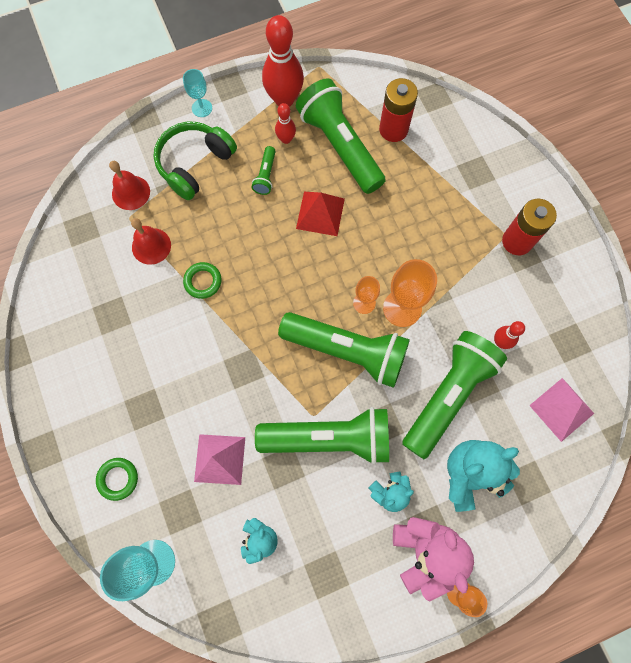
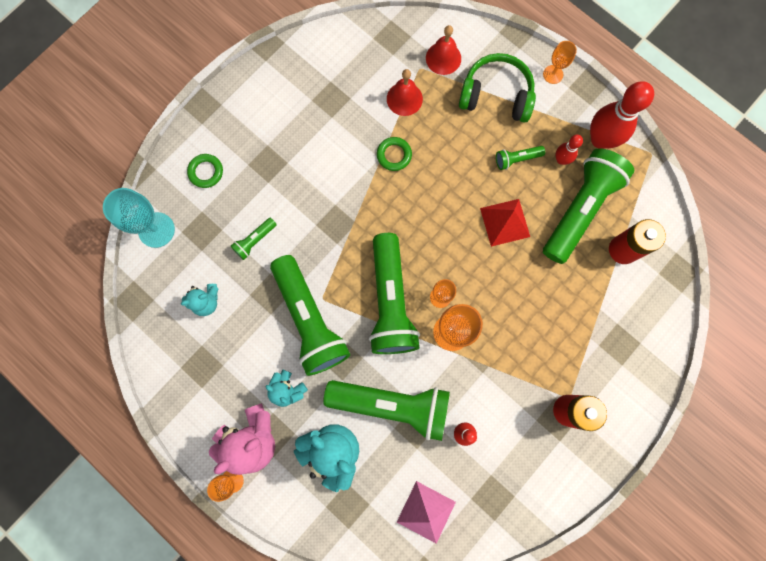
camera: 65 degrees right, 5 degrees up
(202, 108) = (553, 74): turquoise goblet -> orange goblet
(220, 459) = (254, 241): pink pyramid -> green flashlight

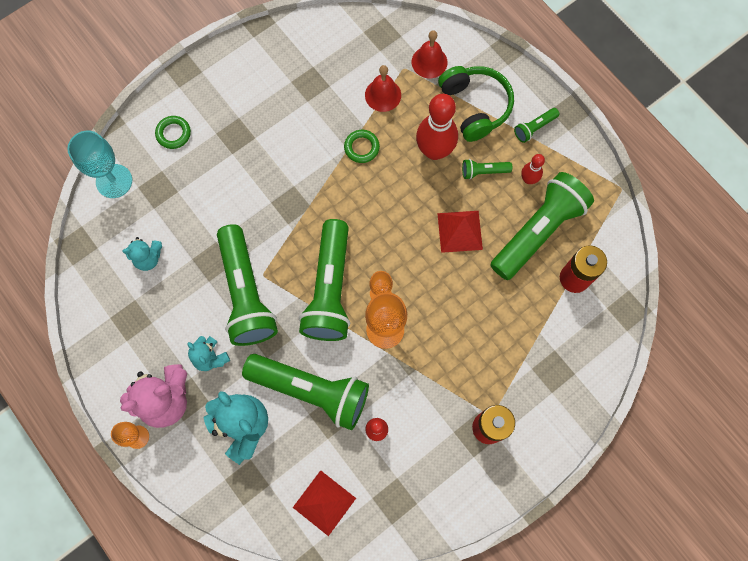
camera: 10 degrees right, 5 degrees down
(254, 241) = (207, 208): green flashlight -> green flashlight (534, 128)
(426, 512) = (324, 502): pink pyramid -> red pyramid
(496, 95) = (475, 106): green headphones -> green headphones turned 45 degrees clockwise
(553, 74) = (536, 95): orange goblet -> none
(600, 139) = (572, 166): red bowling pin -> red bowling pin (434, 151)

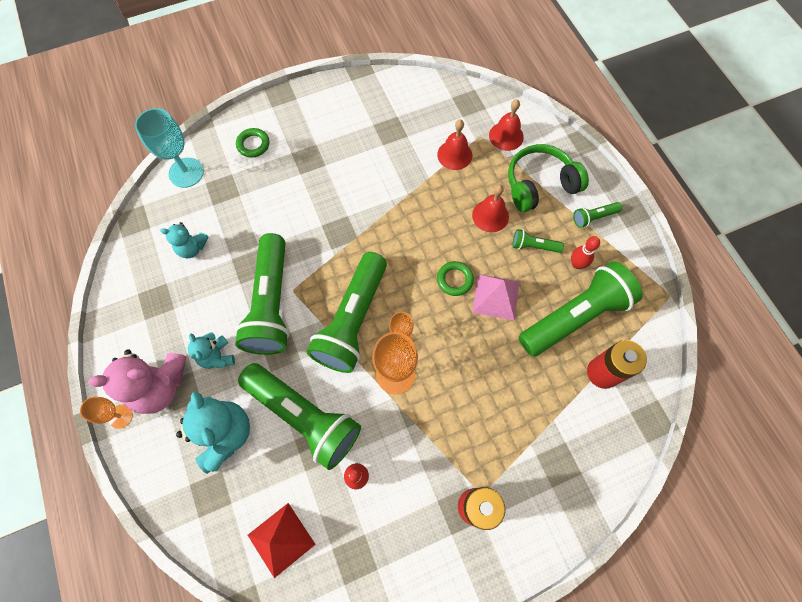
camera: 15 degrees right, 5 degrees down
(361, 147) = (421, 196): green ring -> green ring (455, 280)
(434, 151) = (490, 215): red bowling pin -> red bell
(460, 231) = (496, 297): red pyramid -> pink pyramid
(475, 106) = (539, 185): green headphones -> green headphones turned 105 degrees counterclockwise

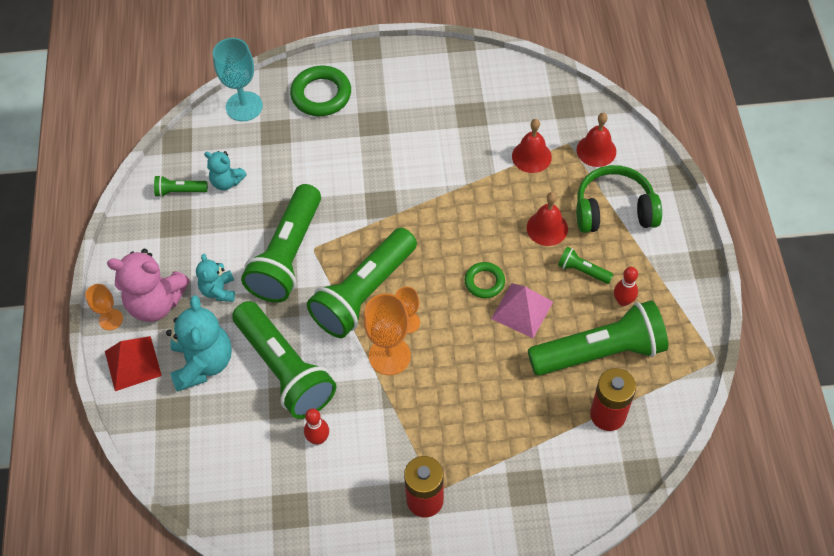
camera: 20 degrees right, 10 degrees down
(253, 144) = (321, 95): green ring -> green ring, size x1.67
(281, 539) = (226, 472): red pyramid -> red pyramid (133, 363)
(593, 217) = (661, 259): green flashlight -> green flashlight (179, 191)

